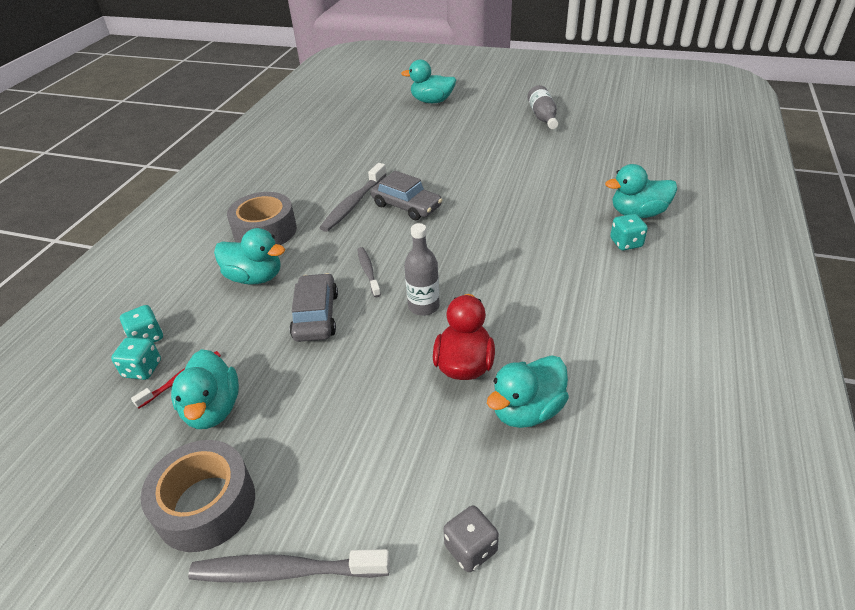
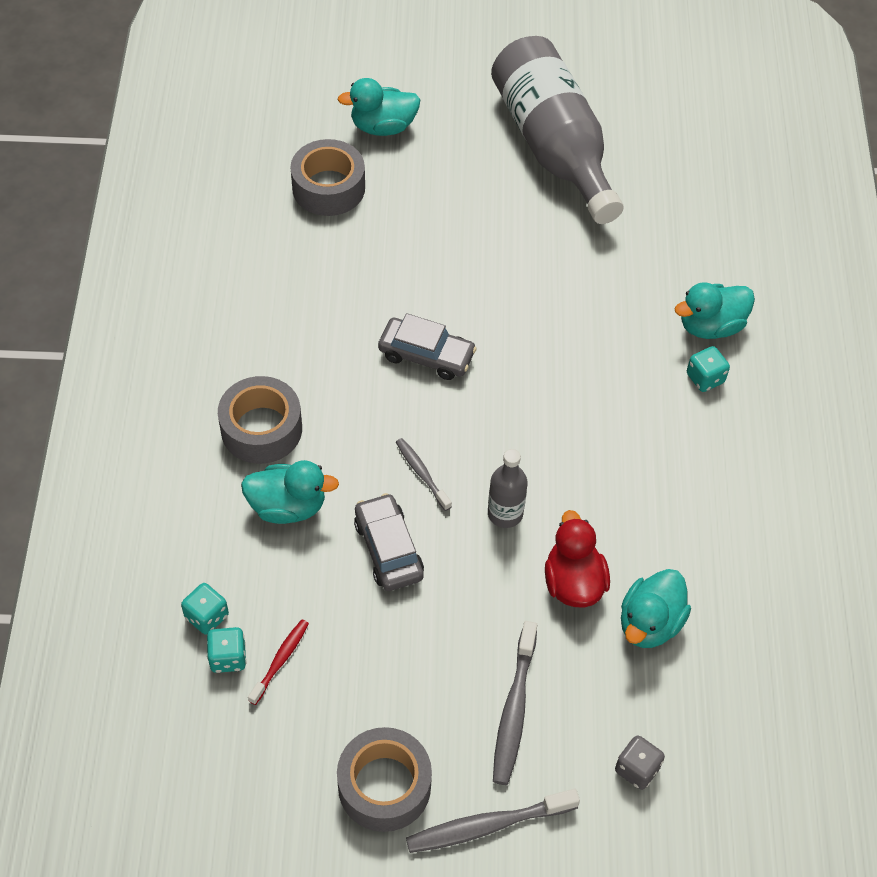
camera: 20 degrees left, 15 degrees up
(213, 409) = (335, 688): turquoise duck -> none
(353, 204) = (355, 362): grey toothbrush -> grey toothbrush (514, 710)
(383, 123) = (328, 188): none -> grey tape
(542, 117) = (553, 146): grey bottle -> grey bottle, size x2.28

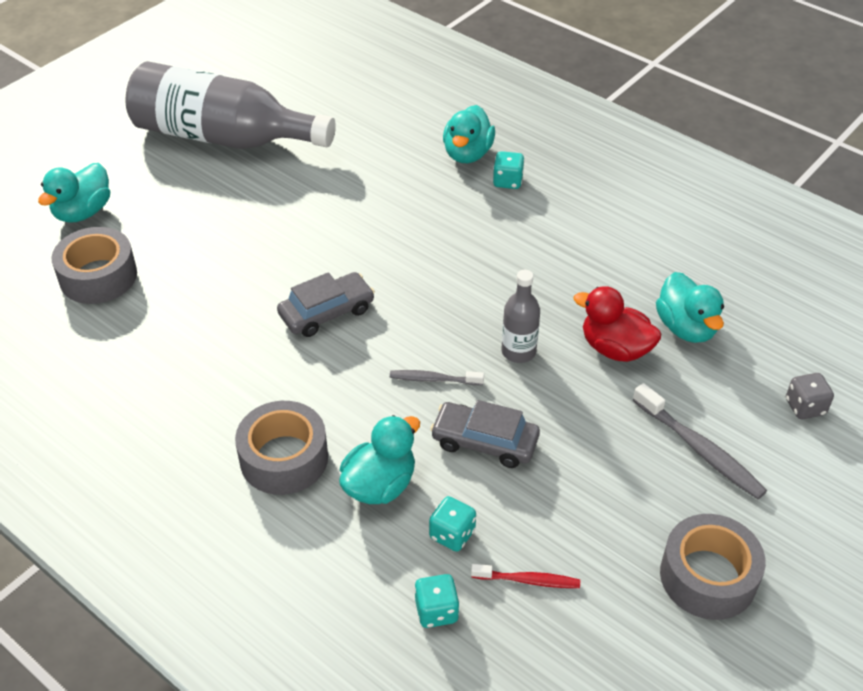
camera: 50 degrees left, 10 degrees down
(228, 657) = (493, 619): turquoise dice -> turquoise dice (452, 534)
(280, 660) = (528, 580): red toothbrush -> red toothbrush turned 120 degrees clockwise
(487, 825) = (792, 528): grey toothbrush -> none

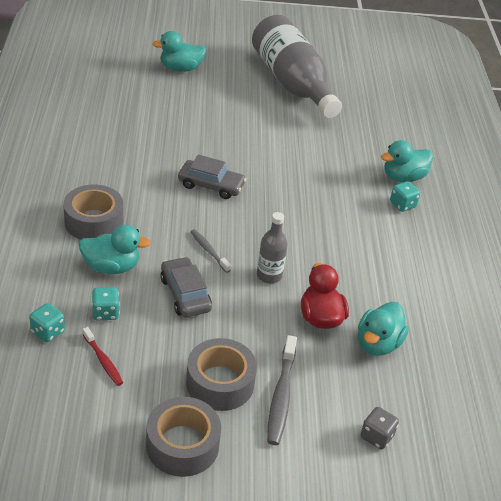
camera: 45 degrees right, 5 degrees down
(98, 276) = (144, 96): grey tape -> grey tape (220, 383)

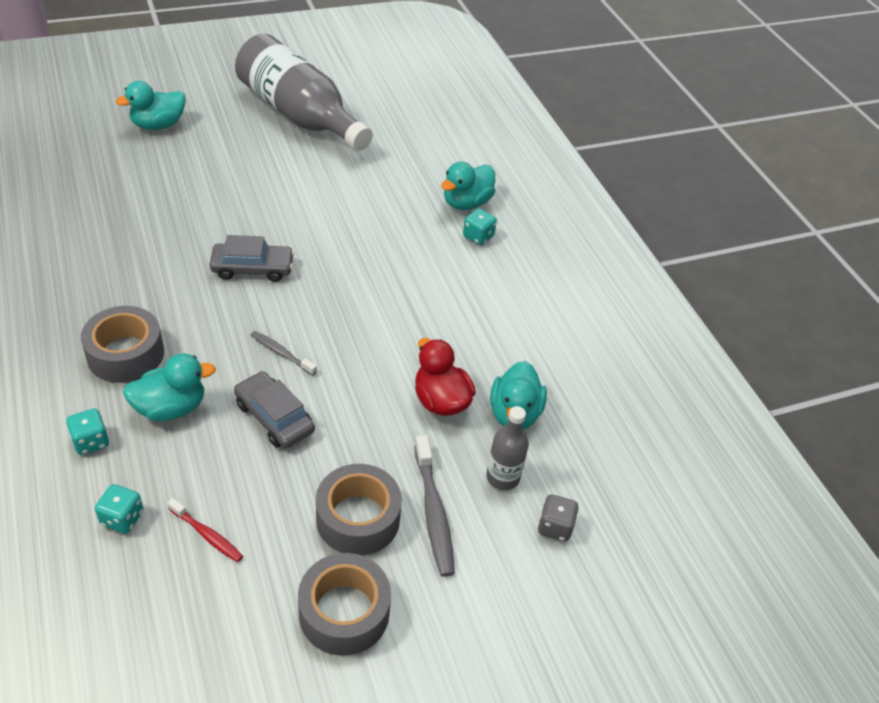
camera: 20 degrees left, 5 degrees up
(105, 313) = (186, 470): turquoise dice -> turquoise dice (91, 441)
(269, 275) = (363, 365): grey bottle -> grey bottle (502, 477)

